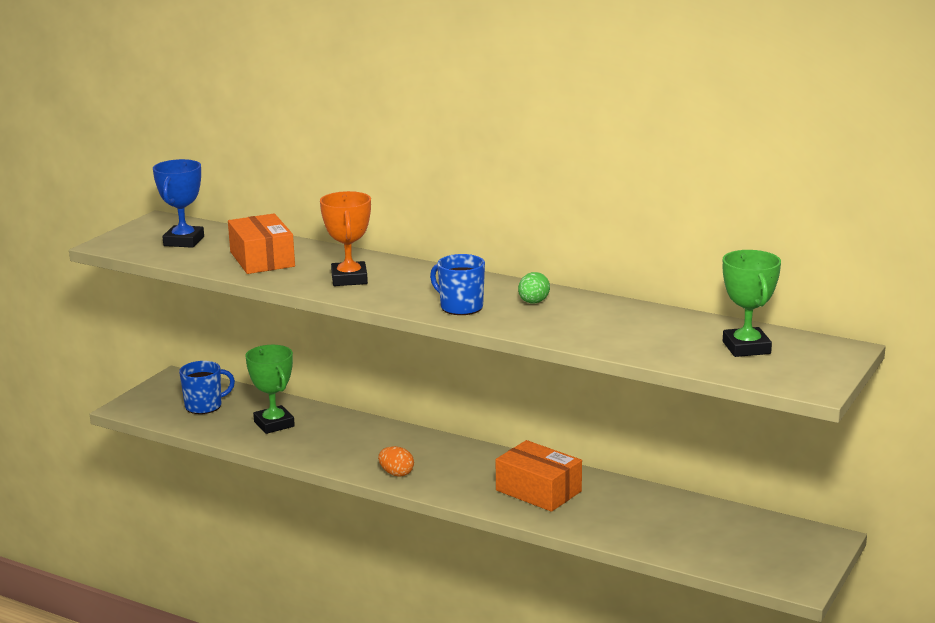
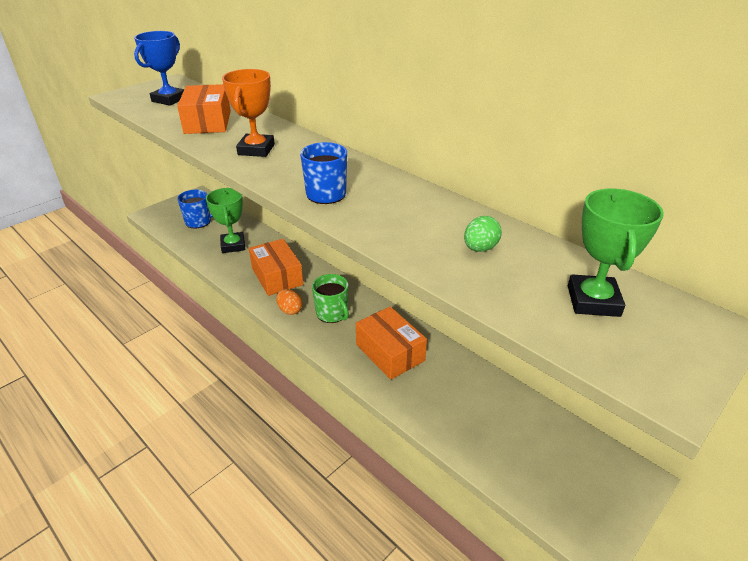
camera: 15 degrees right, 15 degrees up
(357, 446) = (277, 276): none -> orange box
(450, 469) = (332, 313): none -> green mug
(533, 302) = (394, 199): green egg -> green egg (480, 248)

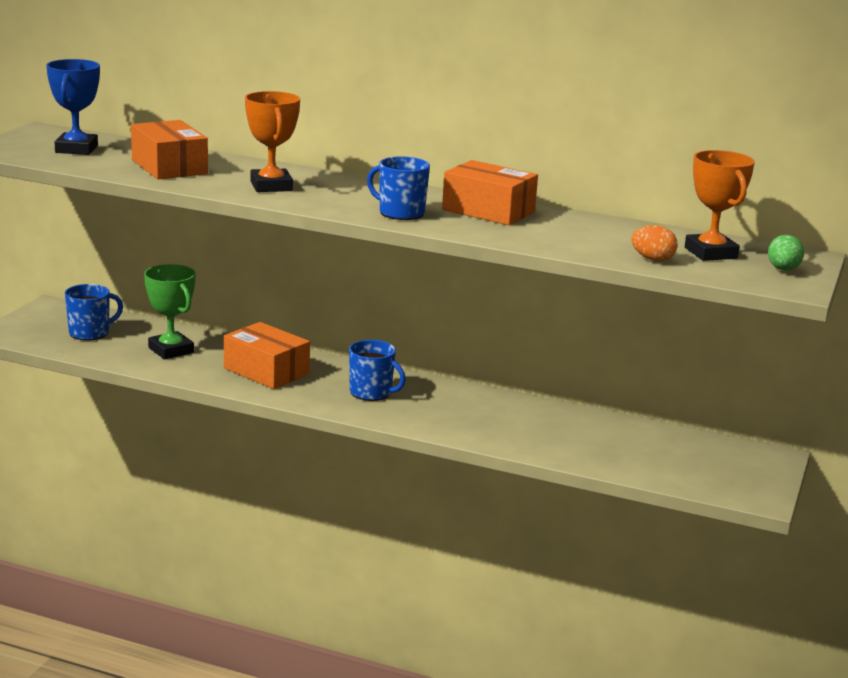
camera: 25 degrees left, 15 degrees down
(290, 310) = (315, 397): orange egg -> orange egg (652, 259)
(332, 313) = (371, 393): green mug -> blue mug
(390, 352) = (469, 413): orange box -> orange box (488, 211)
(480, 248) = (592, 234): green egg -> green egg (783, 270)
(593, 301) = (711, 253): green trophy -> orange trophy

